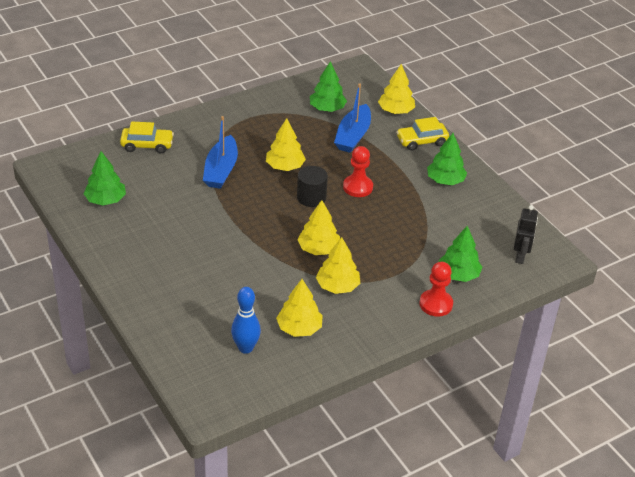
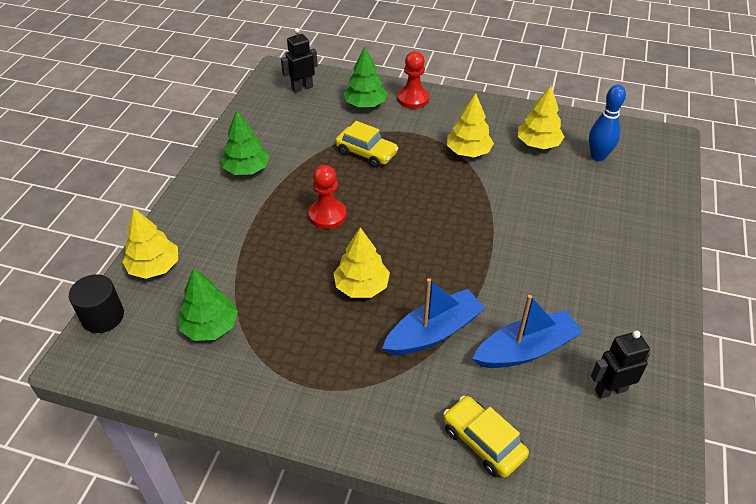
camera: 130 degrees left, 5 degrees up
(105, 200) = (610, 390): green tree -> black robot
(311, 197) = (384, 235): black cylinder -> black cylinder (103, 316)
(318, 249) = (443, 187): yellow tree -> none
(353, 136) = (243, 270): blue boat -> blue boat (526, 349)
(421, 141) = (196, 217): yellow car -> yellow car (366, 153)

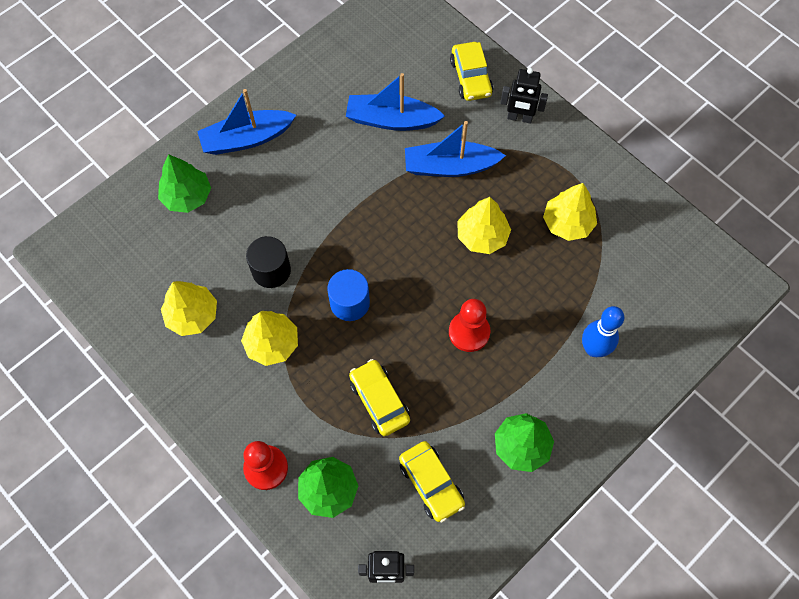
camera: 150 degrees left, 20 degrees up
(103, 316) = (718, 318): black cylinder -> black cylinder (271, 270)
(154, 267) = (660, 352): yellow tree -> yellow tree (567, 223)
(210, 326) = (628, 261): green tree -> green tree (187, 196)
(300, 130) = (431, 483): none -> yellow car
(435, 195) = (350, 303): none -> blue cylinder
(598, 156) = (151, 266): blue bowling pin -> blue bowling pin (593, 349)
(610, 390) = (358, 66): black robot -> black robot (519, 118)
(634, 268) = (246, 139): none -> blue boat

